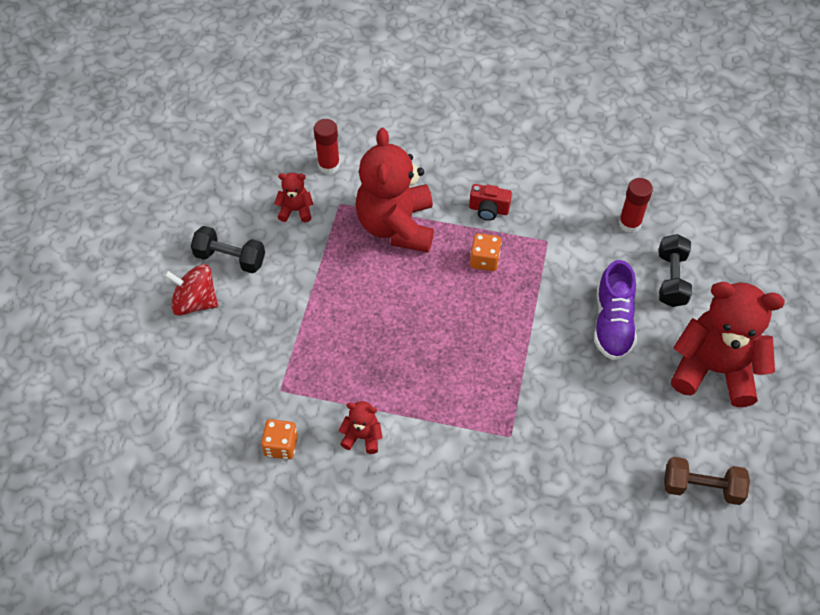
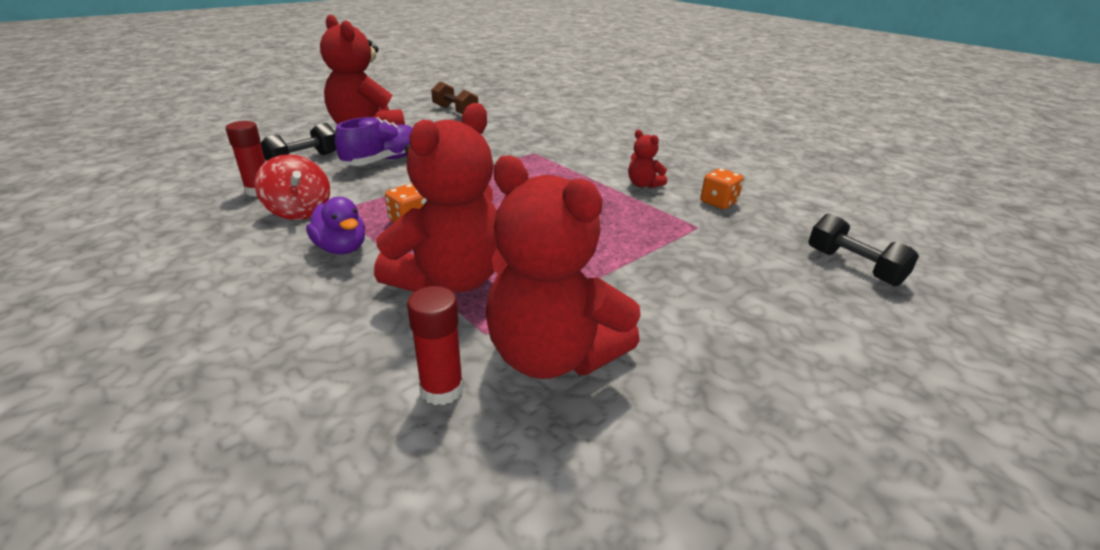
camera: 145 degrees left, 25 degrees down
(195, 302) = (767, 323): red spinning top -> red spinning top (299, 211)
(230, 258) = (692, 345): black dumbbell -> black dumbbell (853, 267)
(295, 210) = (552, 355): red teddy bear -> red teddy bear, size x2.28
(488, 210) = (341, 248): red camera -> purple duck

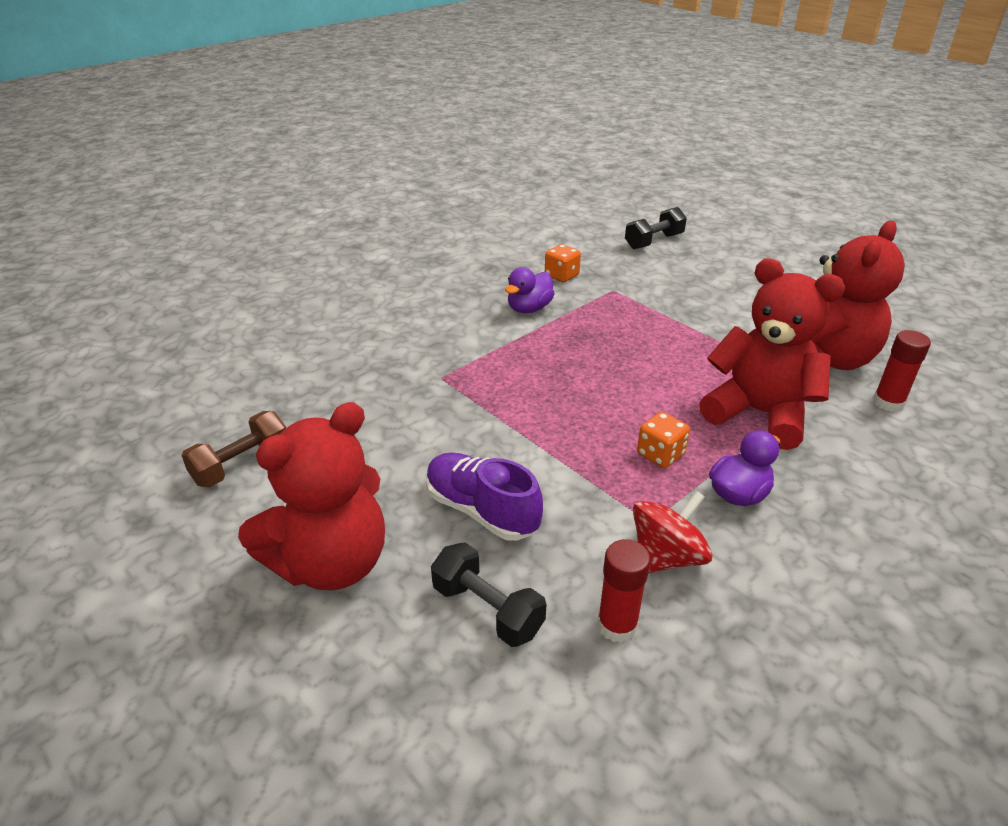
camera: 90 degrees left, 5 degrees up
(643, 184) = (529, 309): red teddy bear -> purple duck

